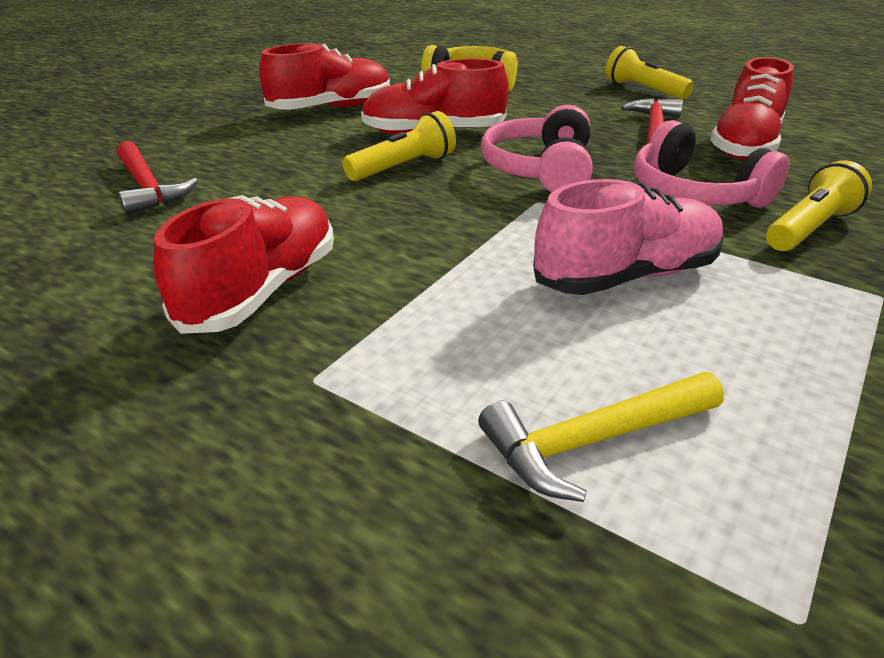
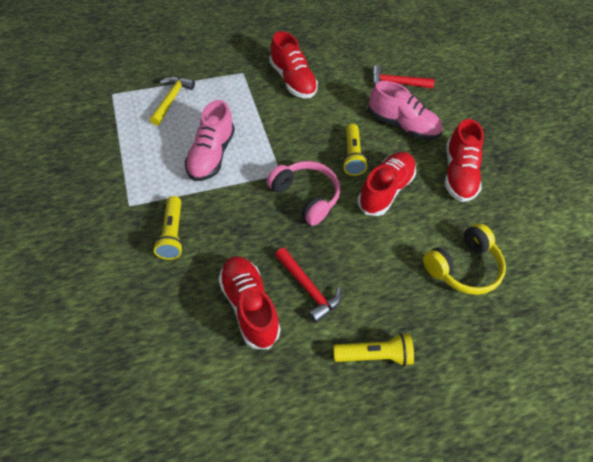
camera: 125 degrees right, 20 degrees up
(273, 156) = (402, 125): none -> pink shoe
(695, 193) = (233, 228): pink headphones -> none

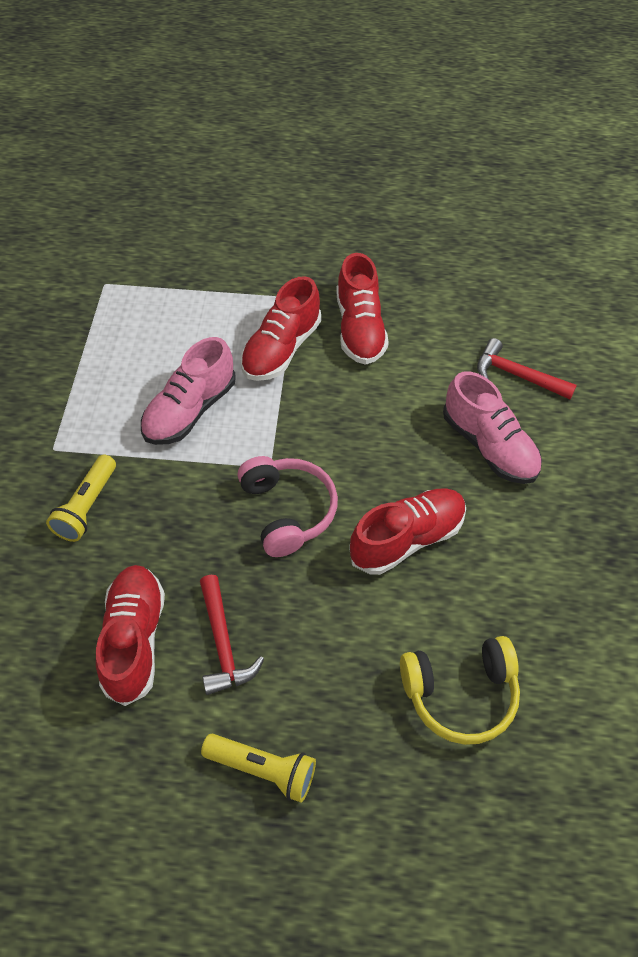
camera: 25 degrees right, 0 degrees up
(171, 99) = (177, 313): yellow hammer -> none
(352, 156) = (386, 471): yellow flashlight -> none
(458, 174) = (535, 550): red shoe -> red shoe (281, 349)

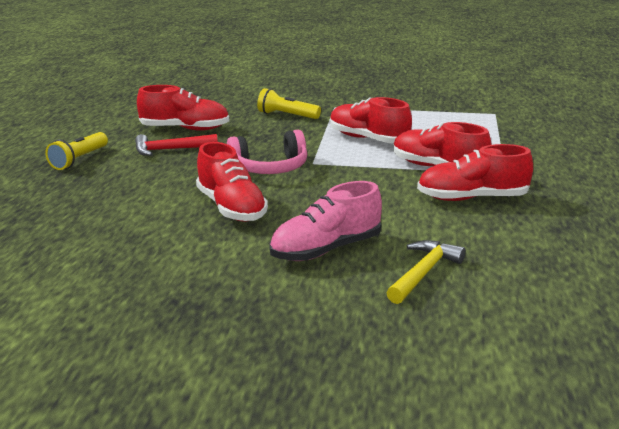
camera: 95 degrees right, 30 degrees down
(190, 411) = (368, 139): pink shoe -> red shoe
(460, 694) = (87, 220): yellow headphones -> none
(517, 375) = (423, 273): red hammer -> yellow hammer

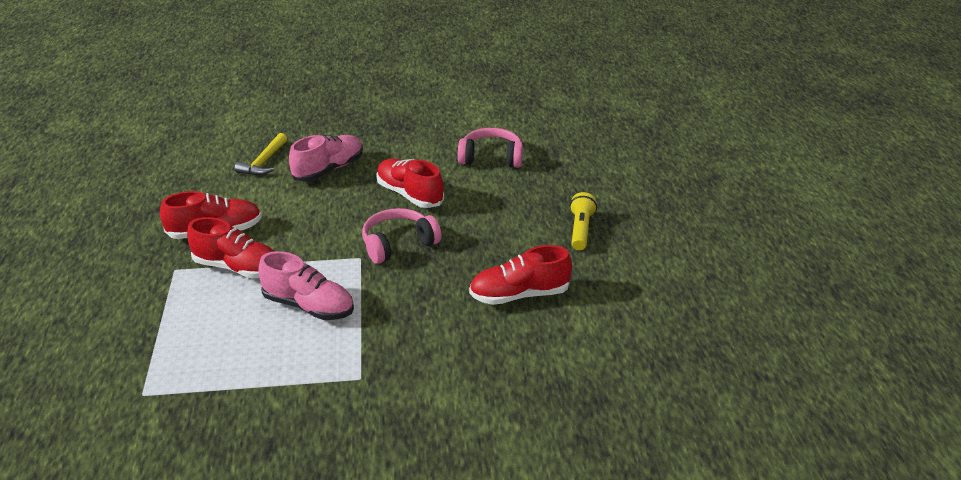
camera: 165 degrees right, 10 degrees up
(92, 237) = (491, 158): none -> pink headphones
(170, 150) = (508, 256): red hammer -> none
(287, 115) = (415, 343): yellow flashlight -> none
(368, 139) = (309, 306): red shoe -> pink shoe

